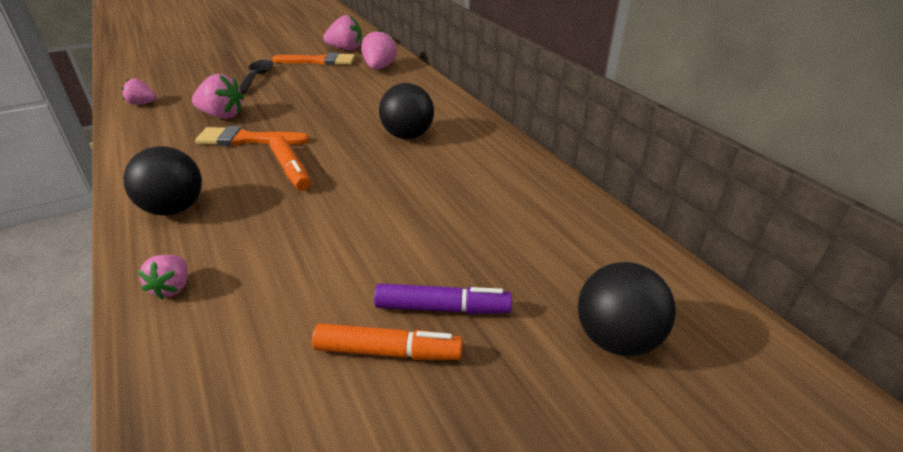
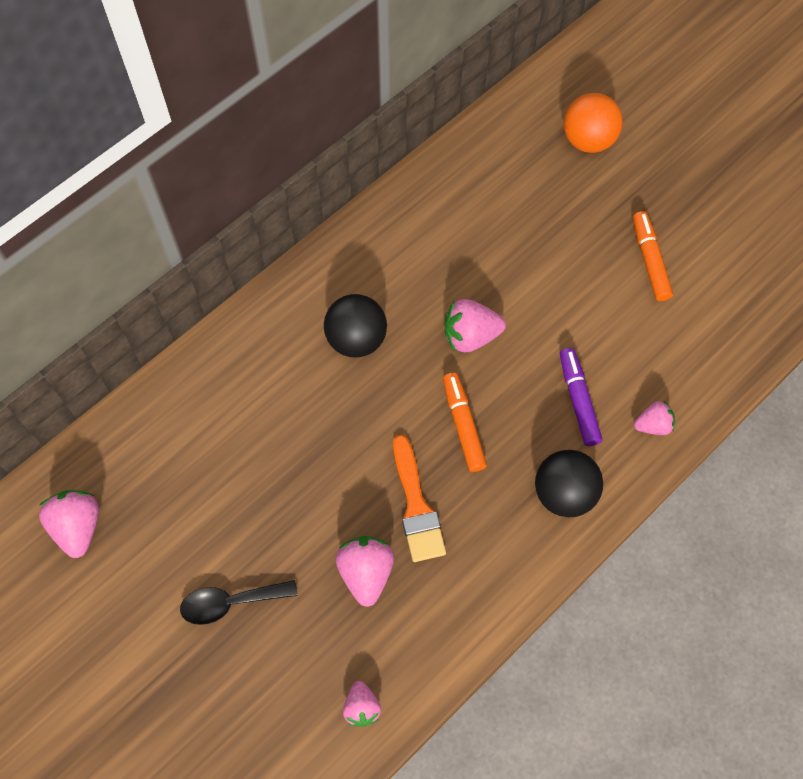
camera: 105 degrees left, 30 degrees up
(291, 169) = (463, 425): orange marker -> orange marker turned 60 degrees counterclockwise
(319, 61) = (143, 542): orange brush -> none
(379, 68) = (154, 443): pink strawberry -> pink strawberry (470, 336)
(442, 308) = (600, 240): purple marker -> purple marker (578, 400)
(616, 339) = (588, 140): black ball -> orange ball

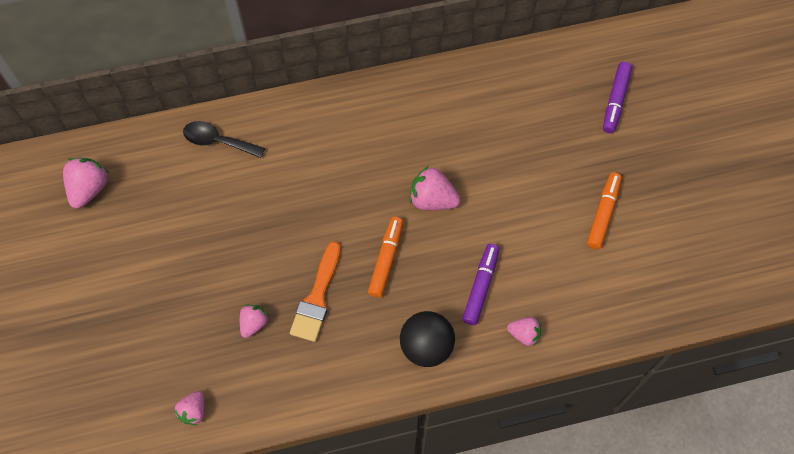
camera: 30 degrees right, 0 degrees up
(230, 602) = (153, 293): black spoon -> black spoon (218, 141)
(356, 339) = (350, 160): black ball -> none
(366, 573) = (254, 323): pink strawberry -> pink strawberry, size x0.63
(588, 140) = (615, 101): orange ball -> purple marker

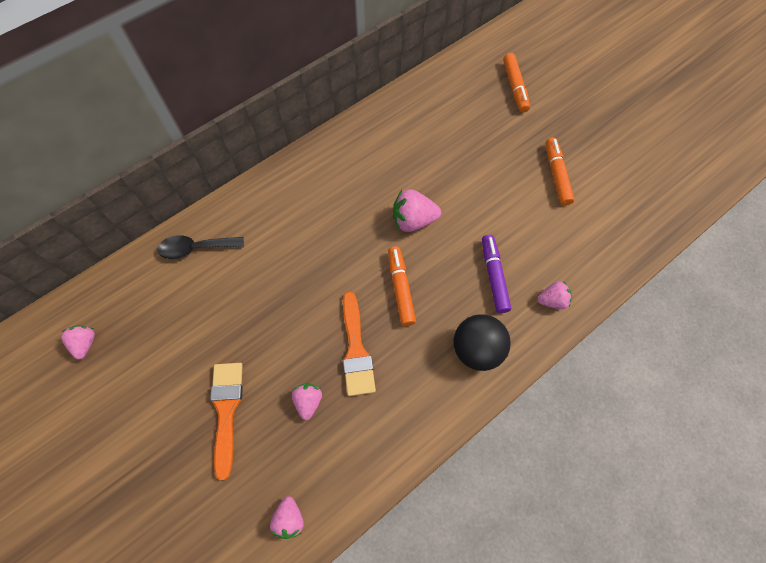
camera: 25 degrees left, 0 degrees up
(89, 189) = (85, 343): pink strawberry -> pink strawberry, size x0.63
(181, 299) = (226, 410): none -> orange brush
(615, 101) = (515, 87): purple marker -> orange marker

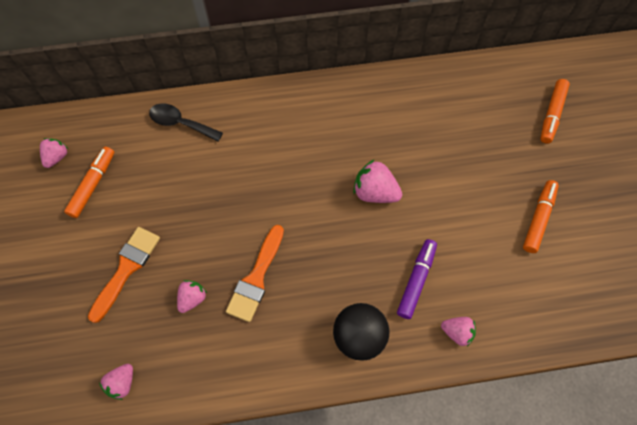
camera: 30 degrees right, 0 degrees up
(400, 288) = (326, 246): orange marker -> orange marker (93, 185)

